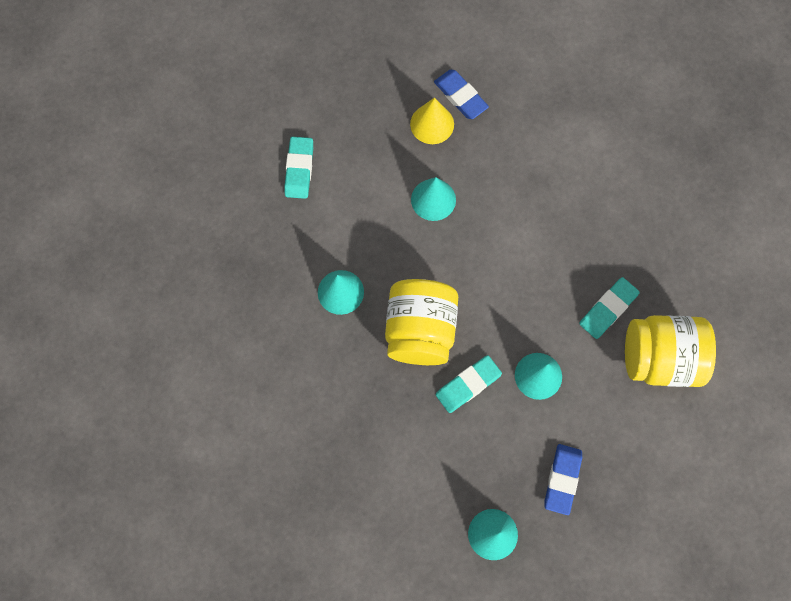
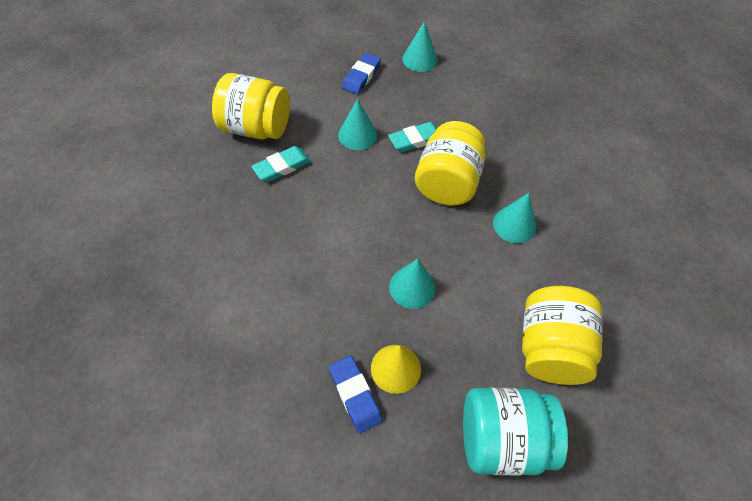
camera: 170 degrees left, 15 degrees down
(299, 169) = (550, 348): turquoise eraser -> yellow jar
(336, 89) = (502, 439): none -> turquoise jar

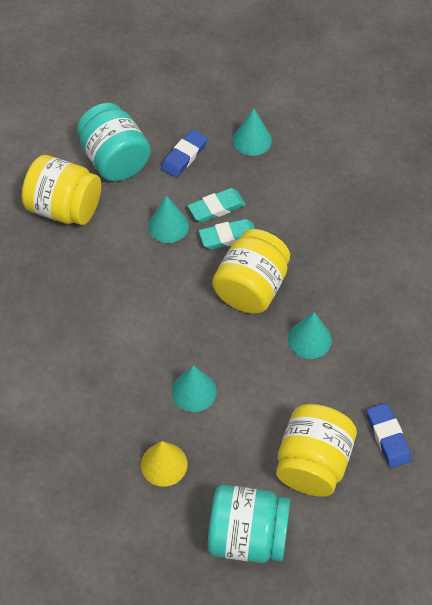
camera: 10 degrees right, 0 degrees up
(282, 167) = (85, 254): turquoise eraser -> turquoise eraser (216, 207)
(298, 84) = (115, 160): none -> turquoise jar
(355, 395) = (123, 483): blue eraser -> blue eraser (388, 437)

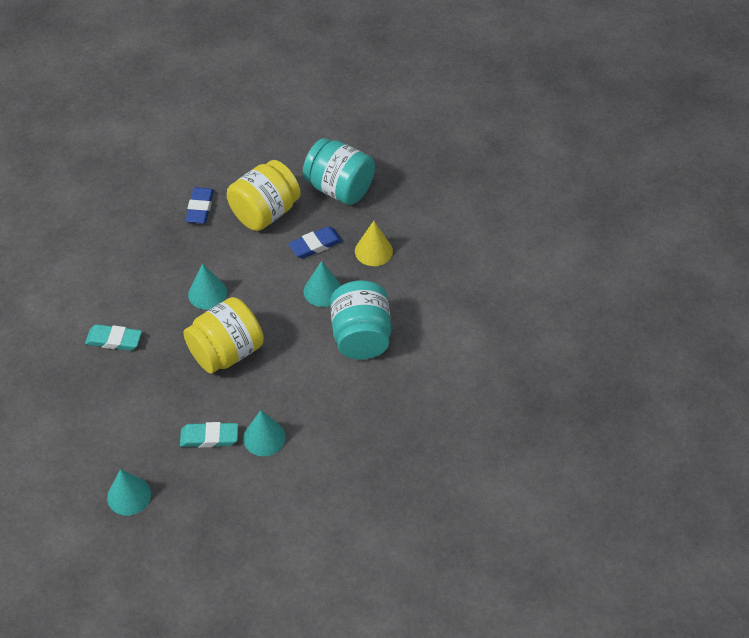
camera: 155 degrees left, 5 degrees down
(65, 208) = (352, 496): yellow jar -> none
(115, 160) = (277, 531): turquoise jar -> turquoise jar (361, 336)
(184, 156) = (206, 506): blue eraser -> blue eraser (315, 245)
(228, 236) = (217, 405): turquoise eraser -> turquoise eraser (114, 340)

